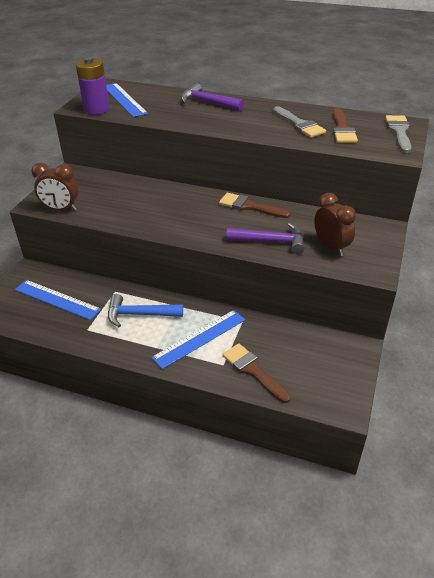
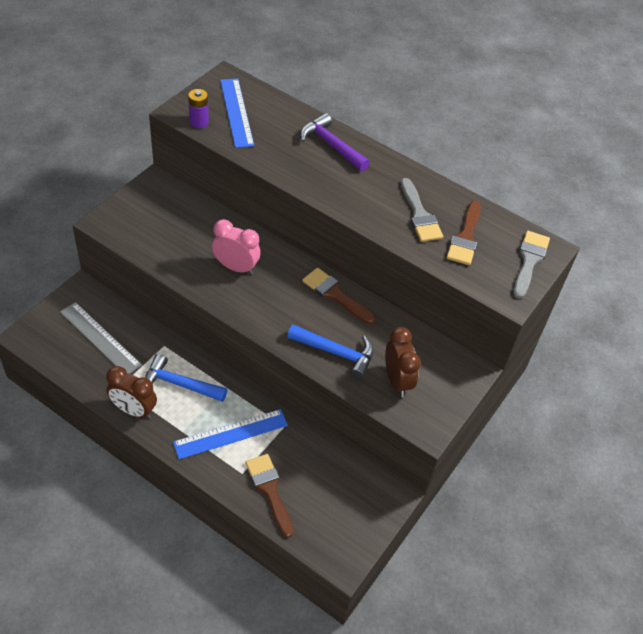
camera: 10 degrees right, 10 degrees up
(57, 299) = (100, 338): blue ruler -> grey ruler
(61, 209) = (127, 238): brown clock -> brown clock (134, 410)
(96, 109) = (199, 122): purple battery -> purple battery, size x0.61
(160, 207) = (236, 267): none -> pink clock
(271, 241) = (336, 353): purple hammer -> blue hammer

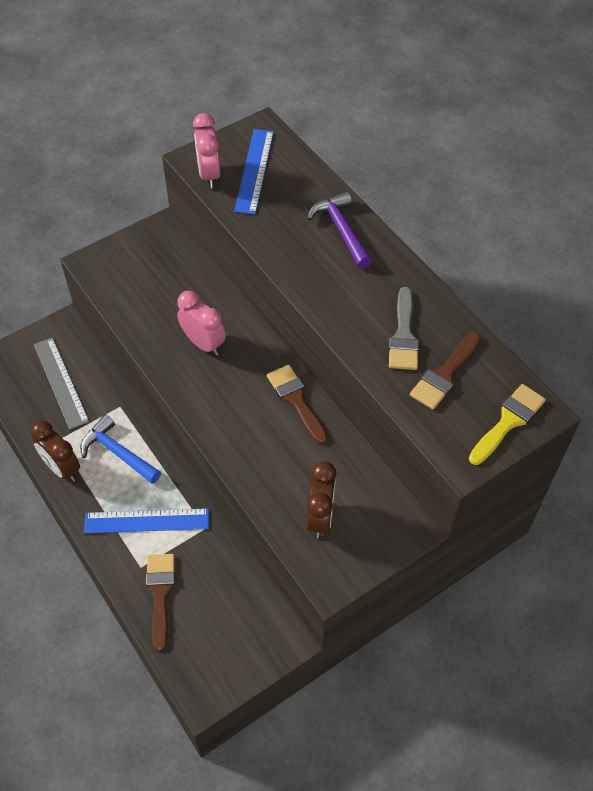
camera: 25 degrees right, 5 degrees up
(199, 122) = (209, 175): purple battery -> pink clock
(336, 353) = (267, 467): blue hammer -> none
(529, 261) = (508, 421): grey brush -> yellow brush

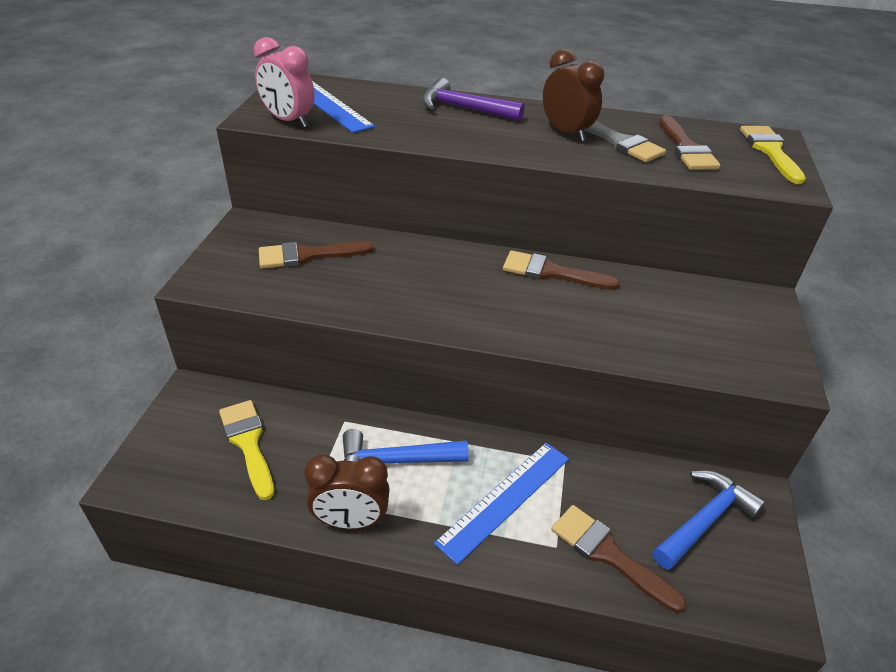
camera: 45 degrees left, 15 degrees down
(60, 382) = (248, 443): grey ruler -> yellow brush
(167, 281) = (307, 255): none -> brown brush
(203, 343) = (411, 280): pink clock -> none
(235, 625) = (704, 520): none -> blue hammer
(320, 517) = (701, 337): brown clock -> brown clock (566, 133)

